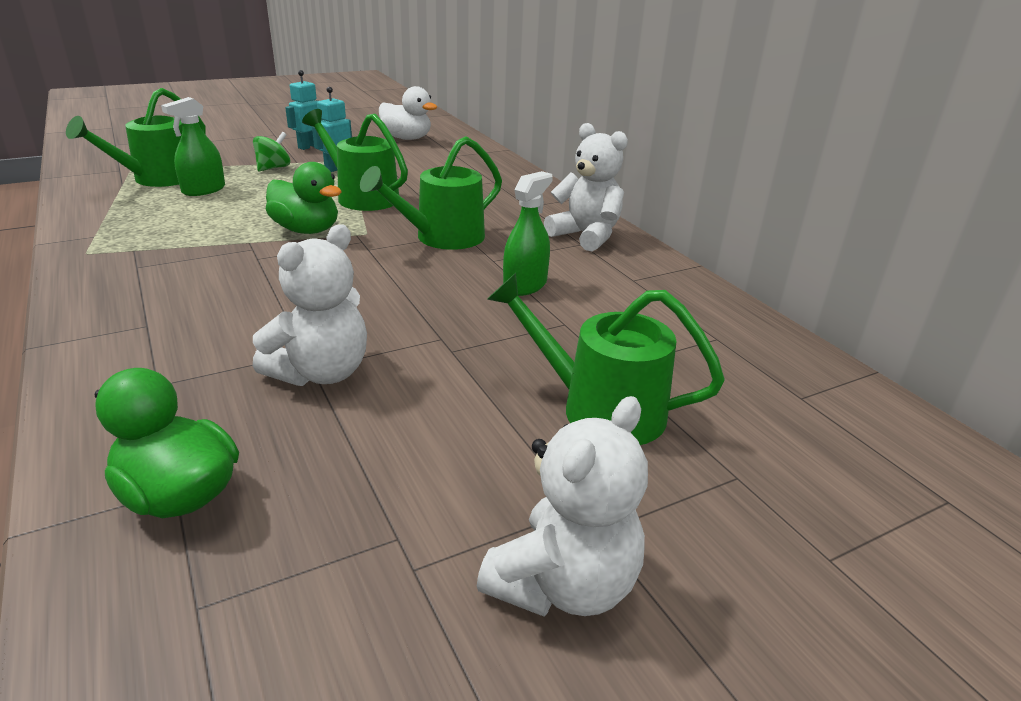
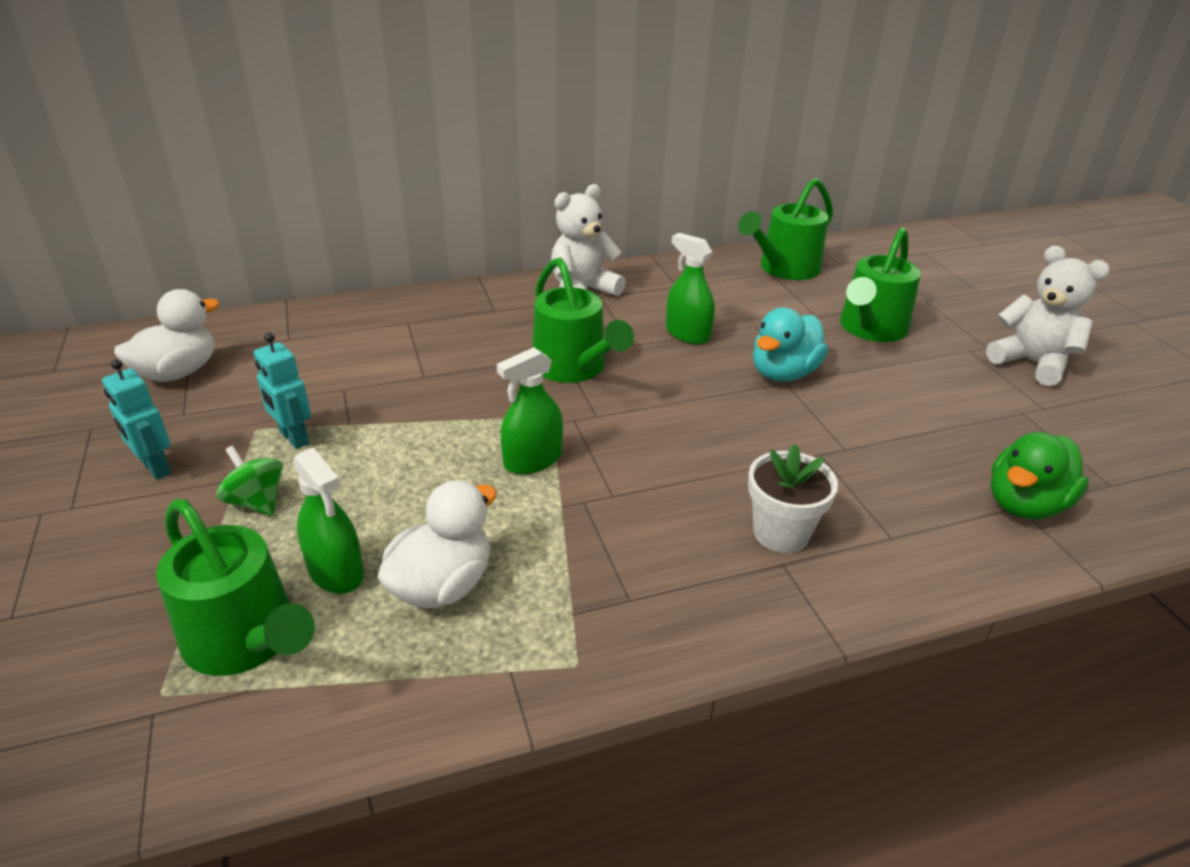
camera: 80 degrees left, 5 degrees up
(179, 214) = (442, 585): none -> white duck
(186, 325) = (781, 533): none -> white flower pot
(306, 230) = (533, 460): green duck -> green spray bottle
(321, 372) = (851, 443): white teddy bear -> none
(362, 197) = (427, 417): green watering can -> green watering can (784, 269)
(460, 337) = (783, 373): none -> turquoise duck

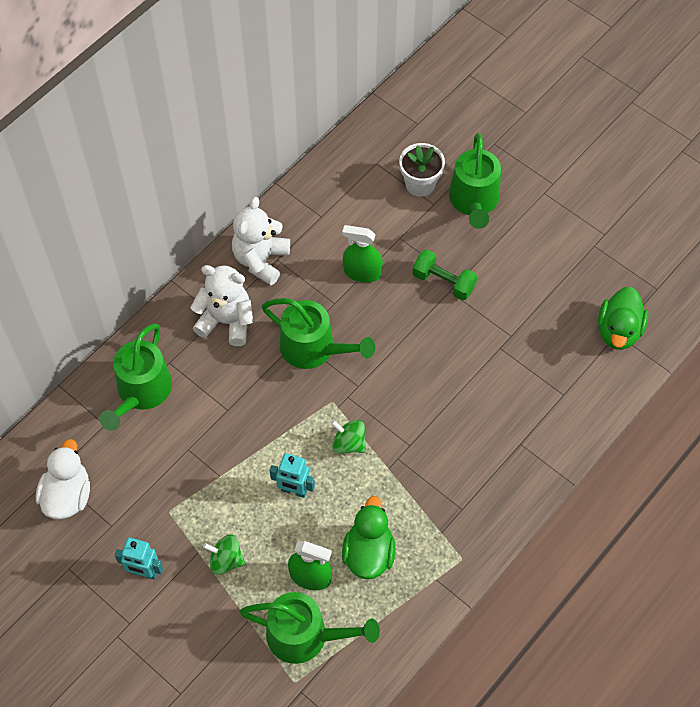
camera: 30 degrees left, 25 degrees up
(294, 438) = (199, 506): turquoise robot -> turquoise robot (294, 490)
(442, 585) = (368, 553): white duck -> green duck
(533, 460) = (348, 443): green spray bottle -> green spinning top
(781, 533) = (509, 423): white flower pot -> white flower pot (420, 184)
(783, 373) = (443, 282): turquoise duck -> green dumbbell
(784, 269) = (383, 152): green watering can -> green watering can (141, 392)
(1031, 363) = (584, 188): white teddy bear -> white teddy bear (226, 321)

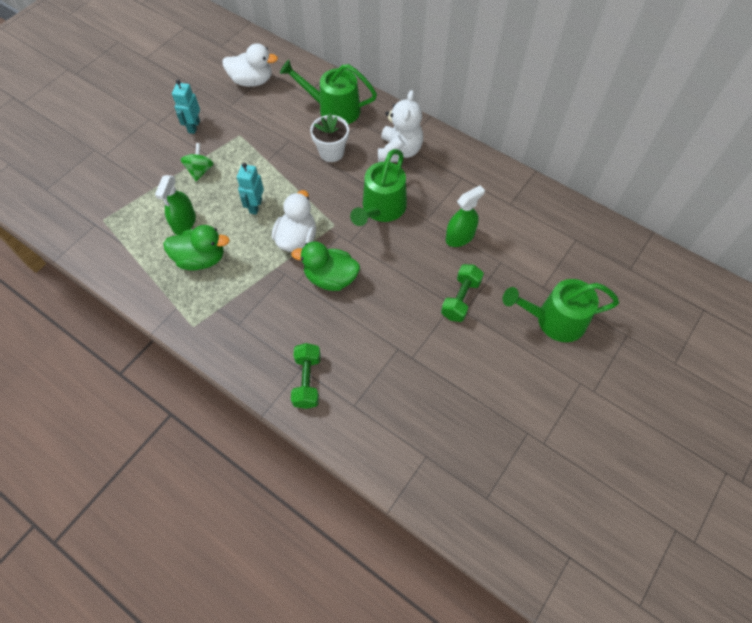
camera: 85 degrees right, 0 degrees up
(261, 260) = (459, 167): white teddy bear -> none
(305, 636) = (137, 223): green watering can -> none
(348, 443) = (297, 239): green spinning top -> white duck
(362, 272) = (460, 237): green spray bottle -> green spray bottle turned 45 degrees clockwise
(420, 184) = (562, 275): white flower pot -> white flower pot (331, 152)
(534, 438) = (307, 381): none -> green dumbbell
(618, 331) = (430, 458): green duck -> green duck (330, 278)

